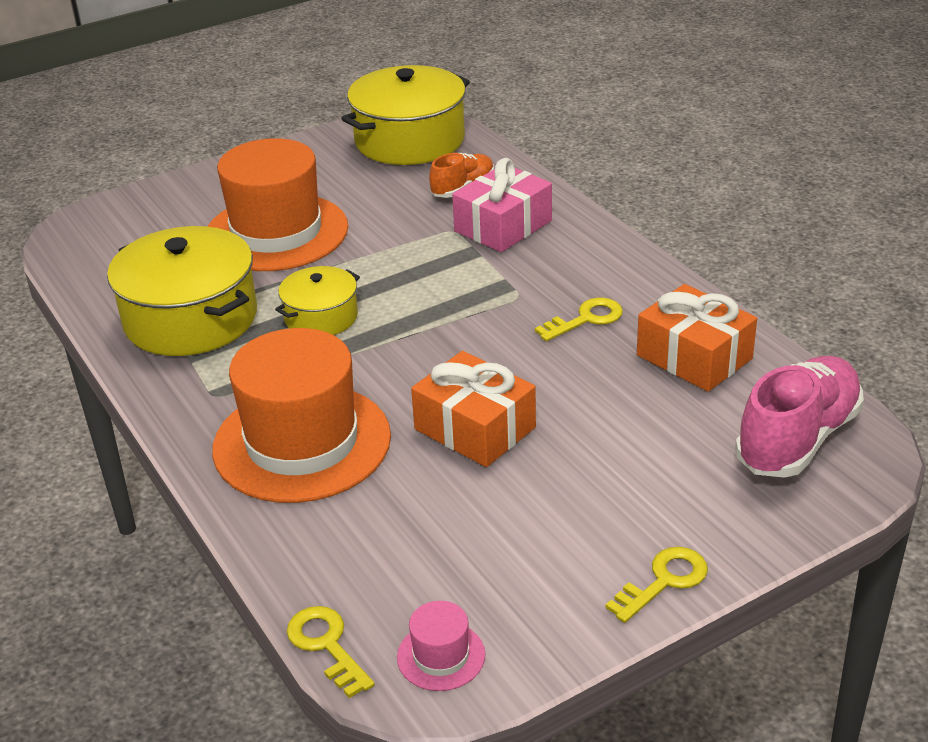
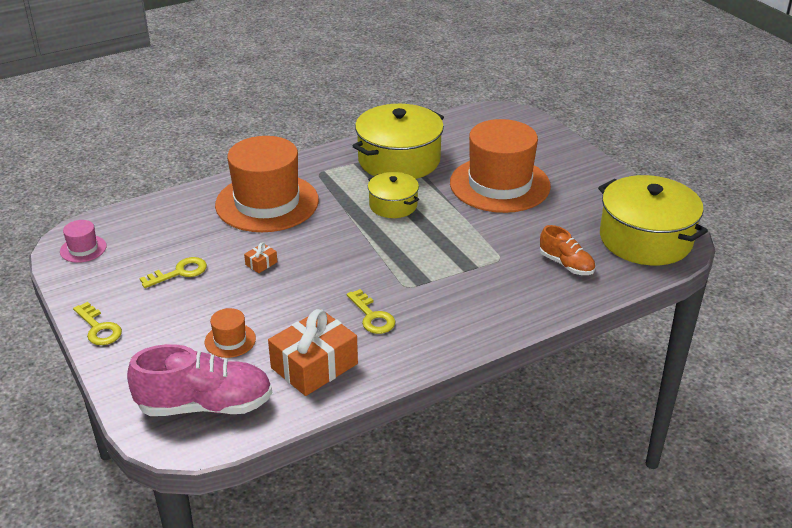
camera: 90 degrees right, 0 degrees up
(326, 646) = (107, 215): yellow key -> yellow key (179, 272)
(475, 428) = (261, 263): orange gift -> orange gift, size x0.42
(503, 226) = (506, 283): pink gift -> none
(661, 435) = (230, 340): none -> orange hat
(797, 439) = (205, 405): pink shoe -> pink shoe turned 45 degrees counterclockwise

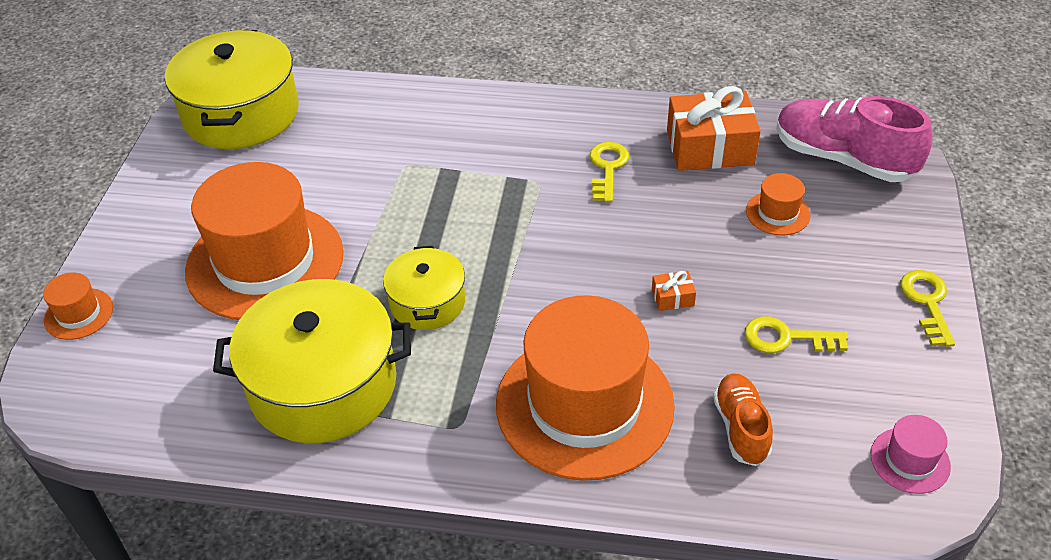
camera: 140 degrees left, 10 degrees up
(547, 134) = (79, 314): none -> orange hat
(566, 264) = (355, 127): orange shoe -> orange shoe (741, 428)

